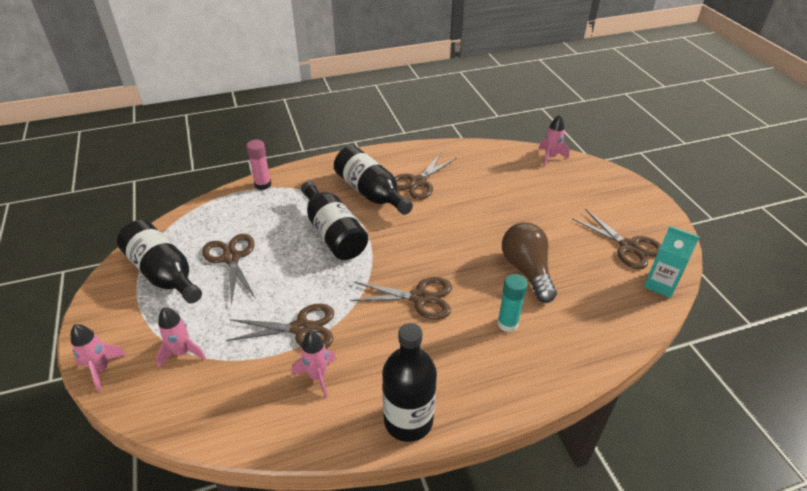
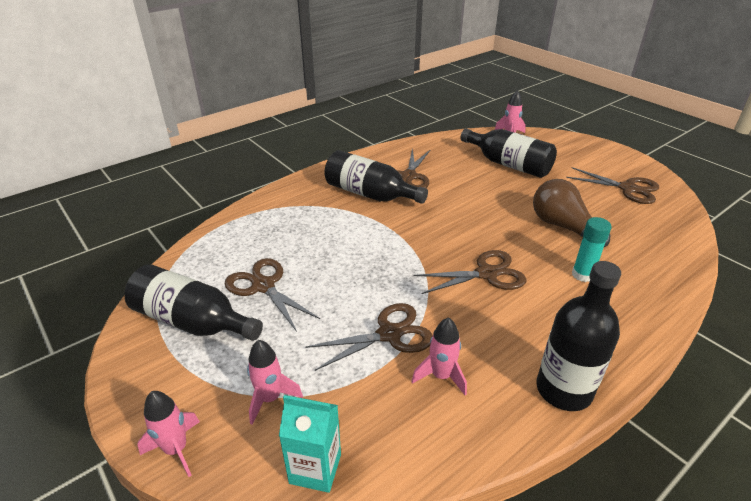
camera: 20 degrees left, 5 degrees down
(263, 185) = (252, 210): pink glue stick -> none
(333, 233) = (358, 237): black bottle -> black bottle (509, 164)
(660, 284) = (676, 211): turquoise carton -> turquoise carton (315, 468)

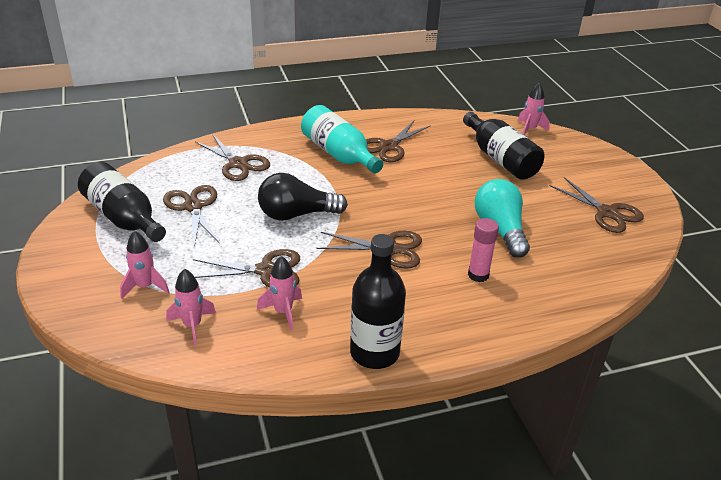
camera: 20 degrees right, 0 degrees up
(176, 449) = (63, 297): pink rocket -> pink rocket (192, 325)
(280, 228) = (238, 164): none -> brown scissors
(315, 468) = (146, 339): turquoise carton -> none
(369, 194) = (338, 154): black bottle -> turquoise bottle
(375, 264) = (296, 214): none -> black light bulb
(563, 227) = (500, 230): brown light bulb -> turquoise light bulb
(582, 275) = (478, 275): turquoise glue stick -> pink glue stick

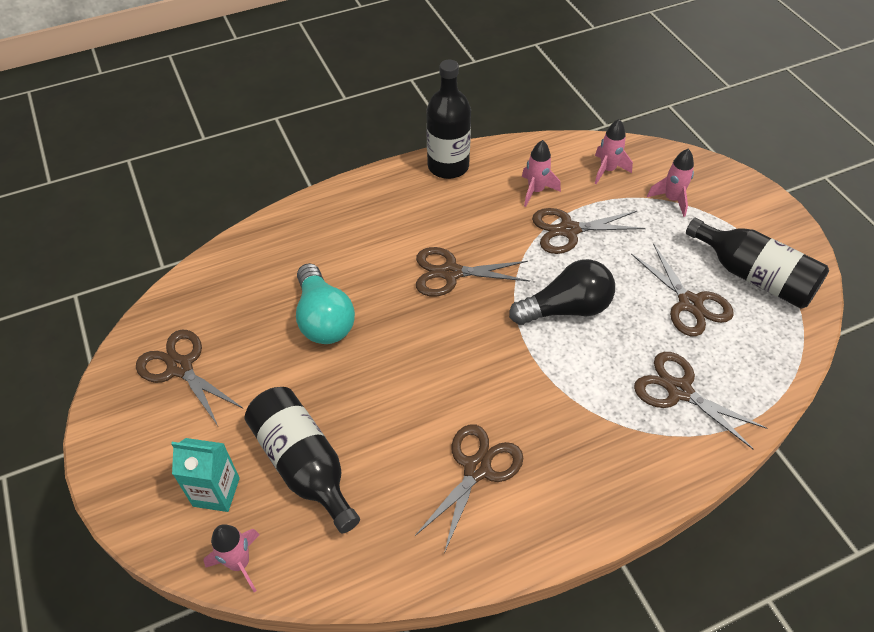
camera: 175 degrees right, 15 degrees up
(338, 154) = (548, 436): turquoise bottle -> none
(478, 275) = (355, 253): pink glue stick -> none
(553, 154) = (216, 492): none -> turquoise carton

